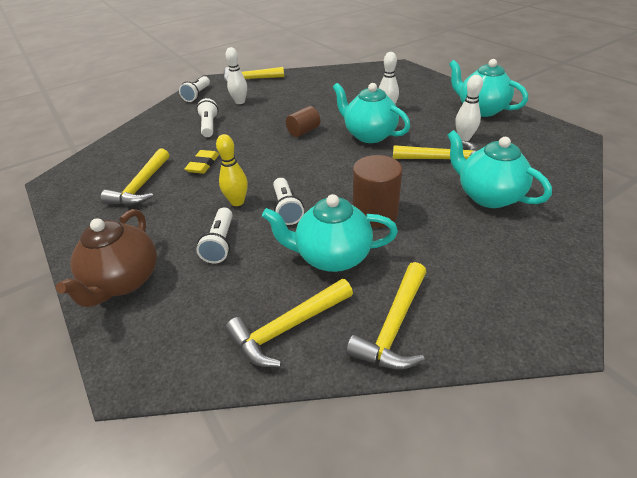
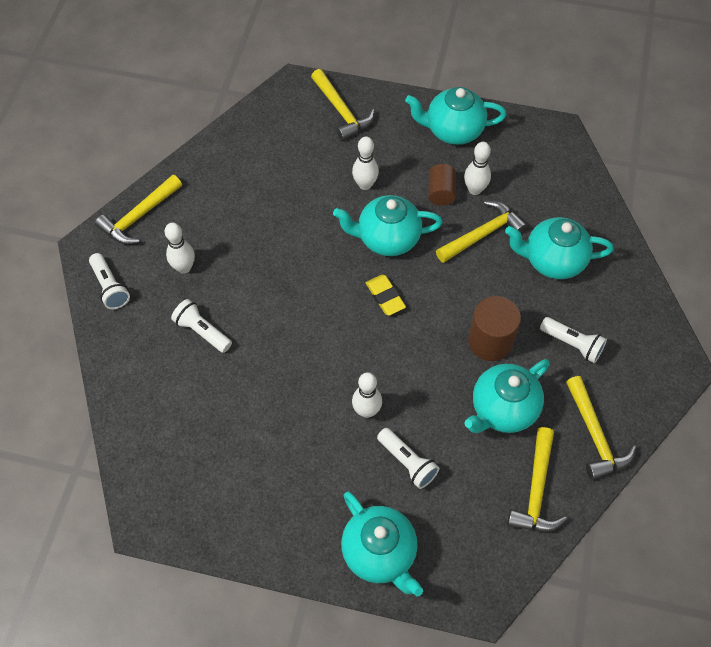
camera: 45 degrees left, 20 degrees up
(124, 281) = (380, 553): brown teapot -> turquoise teapot
(141, 186) = (251, 460): yellow hammer -> yellow hammer (342, 111)
(203, 165) = (274, 390): yellow eraser -> yellow eraser (385, 297)
(237, 202) = (366, 411): yellow bowling pin -> white bowling pin
(286, 209) = (417, 387): white flashlight -> white flashlight (572, 344)
(303, 131) = (317, 274): brown cylinder -> brown cylinder (441, 192)

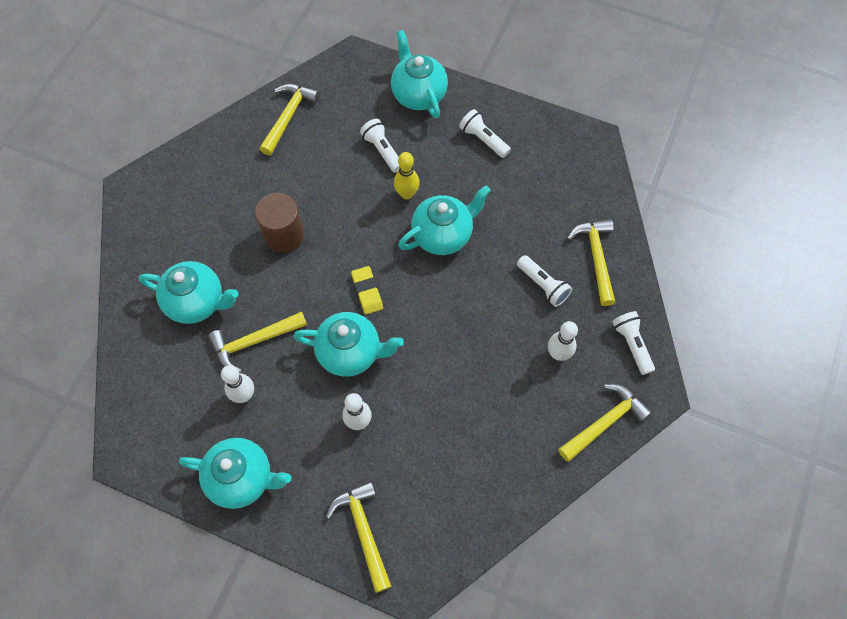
camera: 170 degrees left, 5 degrees up
(366, 411) = (407, 194): white bowling pin -> yellow bowling pin
(441, 192) = (280, 398): brown cylinder -> none
(502, 409) = (293, 178): turquoise teapot -> turquoise teapot (443, 235)
(572, 344) = (213, 221): white flashlight -> white flashlight (483, 139)
(595, 436) = (226, 147): yellow hammer -> yellow hammer (596, 258)

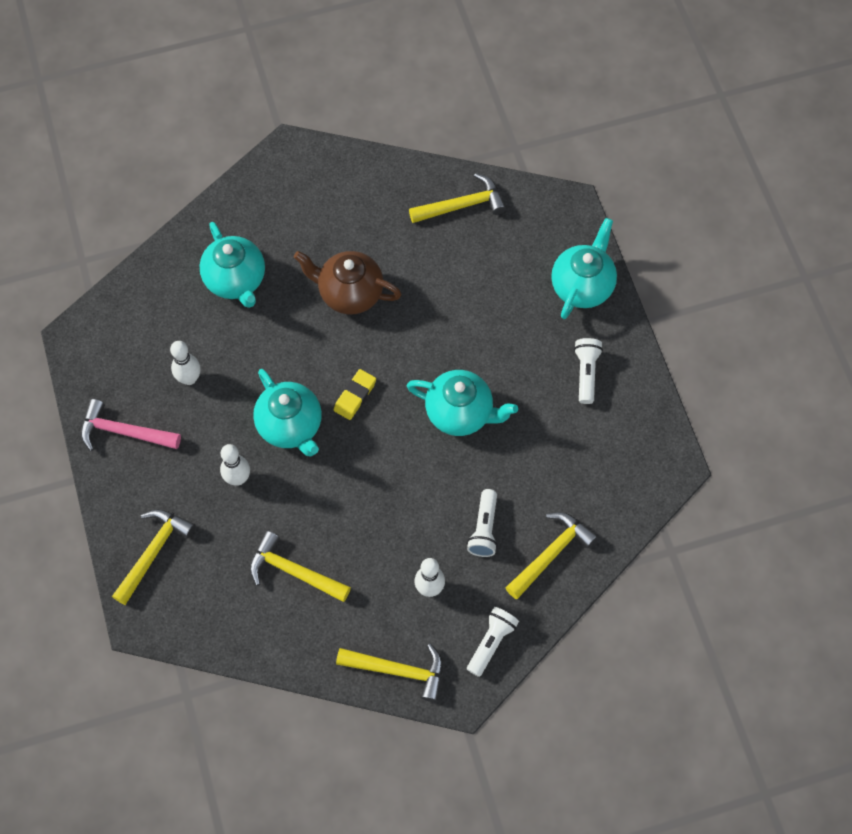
camera: 50 degrees right, 0 degrees up
(242, 478) = (123, 432): turquoise teapot -> pink hammer
(254, 342) = (238, 349): yellow hammer -> yellow hammer (293, 571)
(284, 235) = (349, 293): brown cylinder -> brown teapot
(382, 151) = (498, 303): white flashlight -> none
(407, 194) = (473, 354): yellow bowling pin -> none

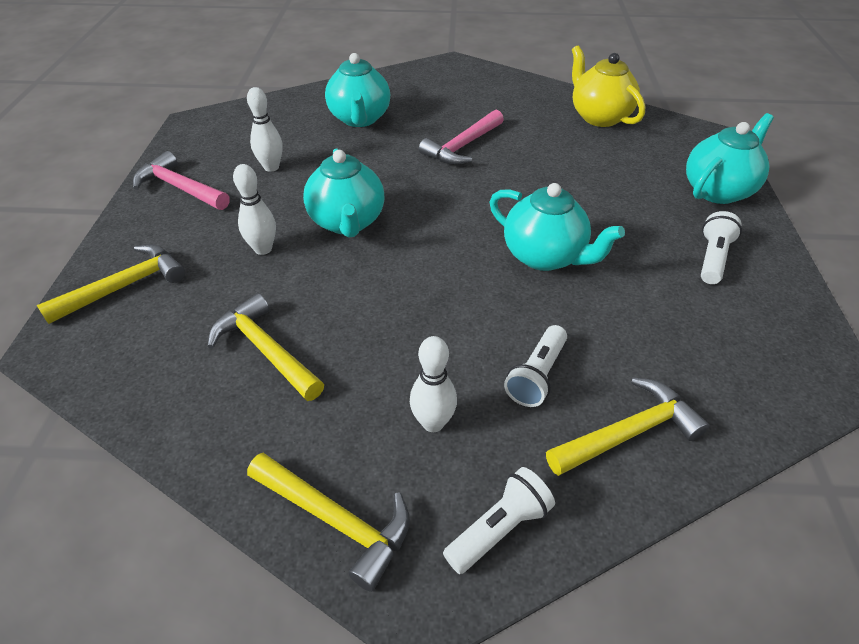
camera: 20 degrees right, 20 degrees down
(349, 293) = (462, 147): brown teapot -> pink hammer
(355, 396) = (430, 215): yellow eraser -> none
(462, 205) = (599, 117): yellow hammer -> yellow teapot

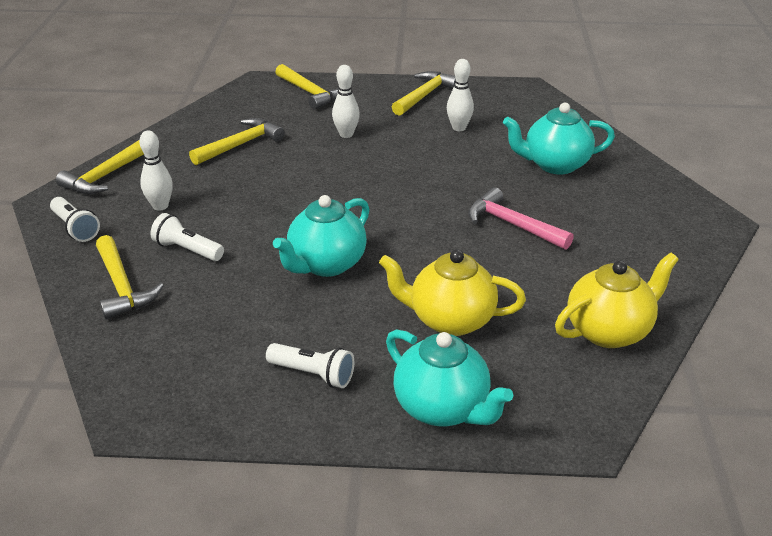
camera: 90 degrees right, 10 degrees down
(179, 188) = (424, 95): pink hammer -> yellow hammer
(347, 222) = (379, 166): turquoise teapot -> none
(610, 184) = (450, 320): none -> yellow teapot

